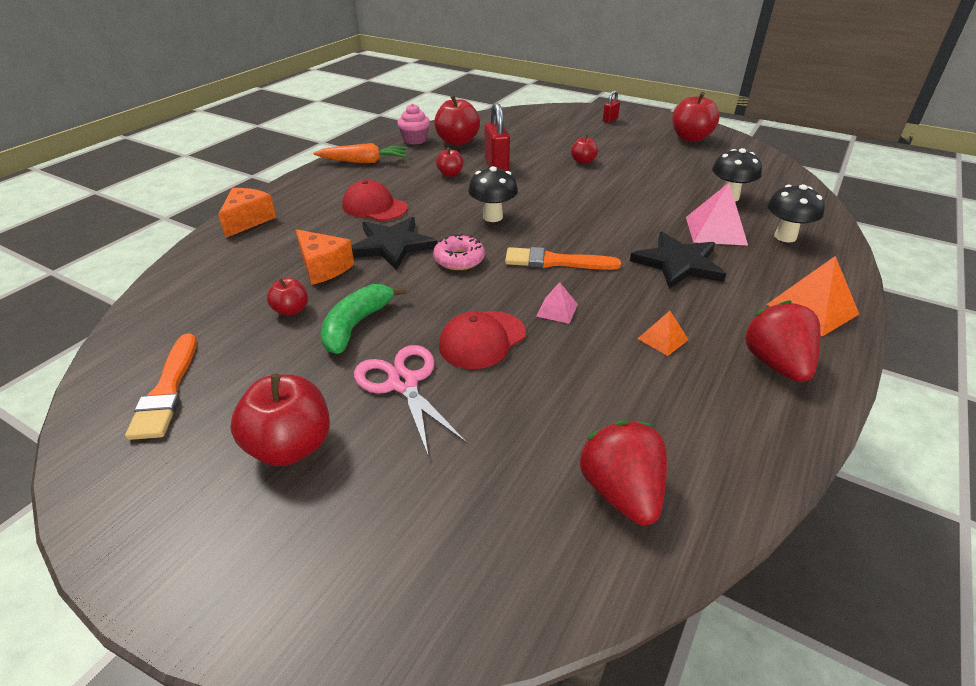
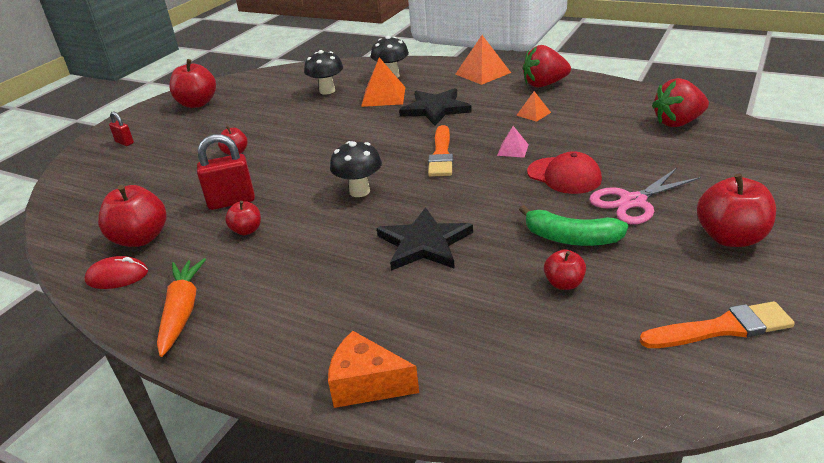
camera: 90 degrees left, 5 degrees down
(323, 267) = (478, 281): orange cheese -> none
(374, 207) = (331, 273): red cap -> none
(415, 140) = (117, 276): pink cupcake -> red mouse
(459, 259) = (446, 200): pink donut -> none
(715, 230) = (383, 96): pink pyramid -> orange pyramid

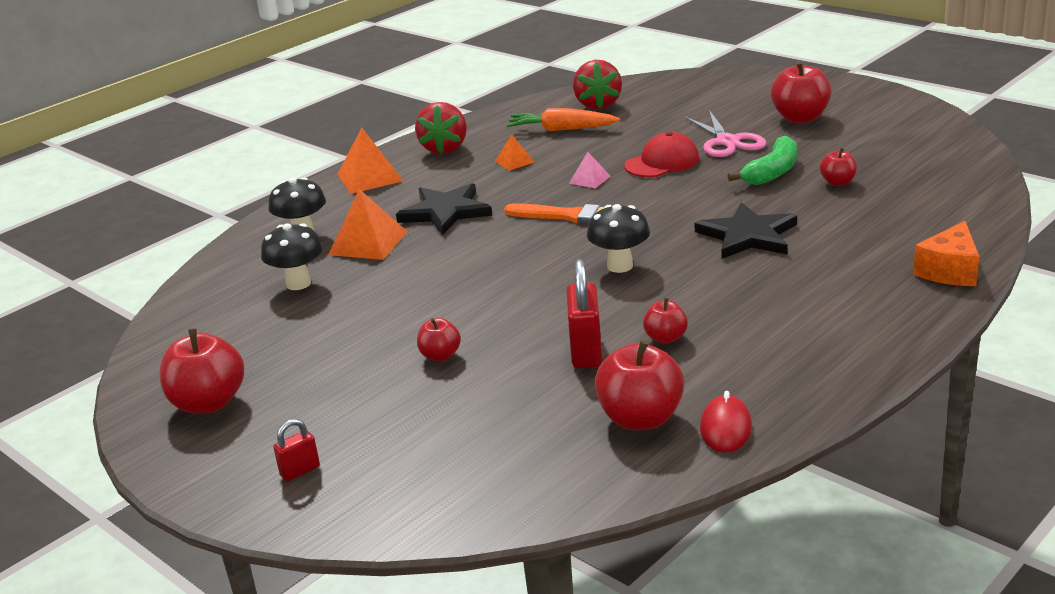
camera: 75 degrees left, 5 degrees down
(182, 311) = (816, 373): orange carrot -> orange carrot (561, 129)
(721, 328) = (909, 139): orange brush -> none

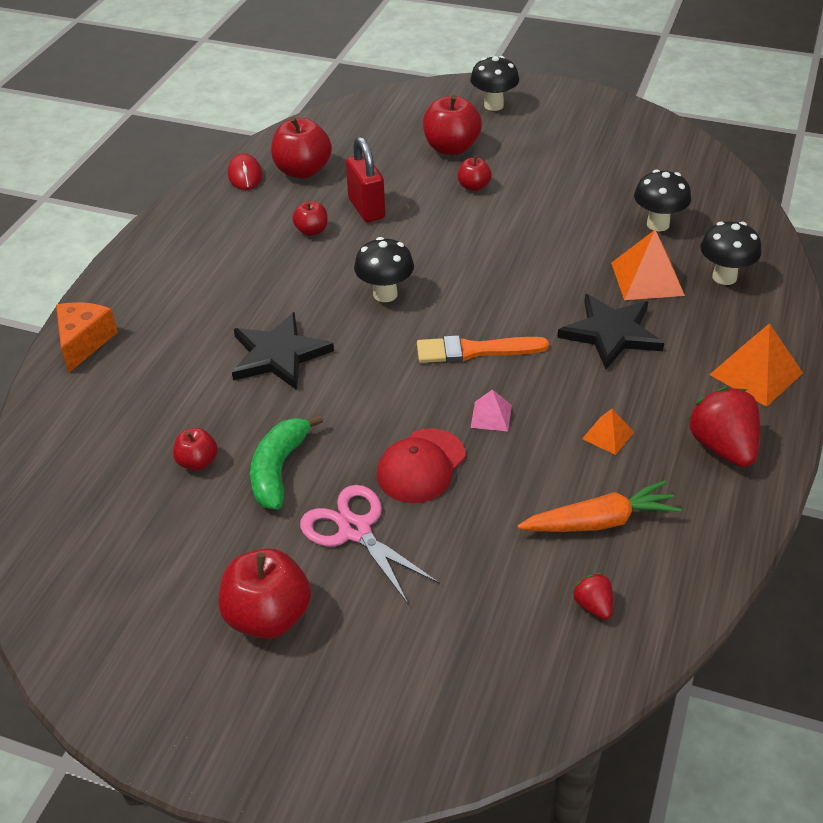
camera: 155 degrees right, 15 degrees up
(209, 403) = (601, 127): red apple -> red apple (451, 148)
(300, 471) = (493, 105): red padlock -> black mushroom
(598, 104) = (593, 606): red strawberry -> red strawberry, size x0.51

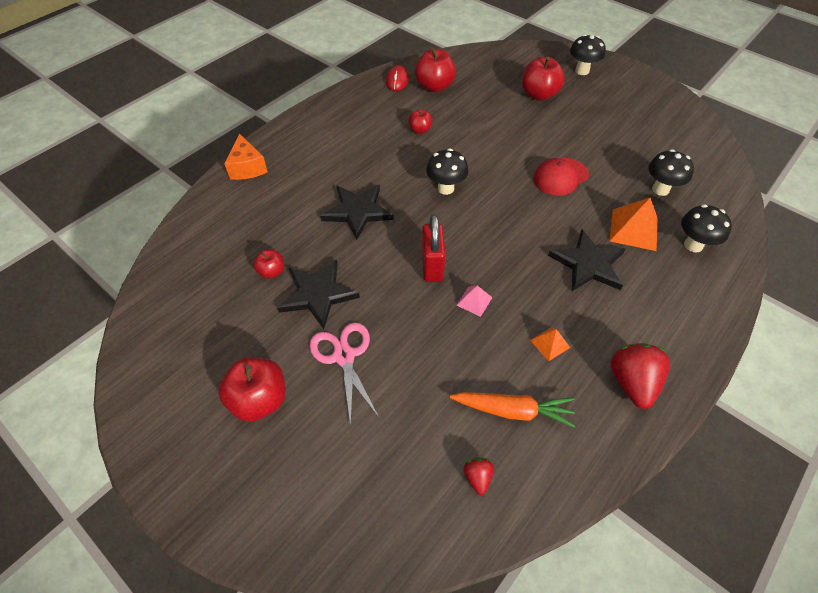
camera: 20 degrees right, 10 degrees up
(84, 342) = (247, 167): orange cheese -> orange cheese turned 135 degrees clockwise
(278, 470) = (318, 294): green banana -> black star
(366, 209) = (462, 124): red padlock -> red padlock (432, 266)
(421, 466) = (409, 323): red cap -> red cap (560, 177)
(474, 186) = (541, 126): red apple -> none
(475, 351) = (486, 248): orange brush -> none
(756, 373) = (684, 330): orange pyramid -> none

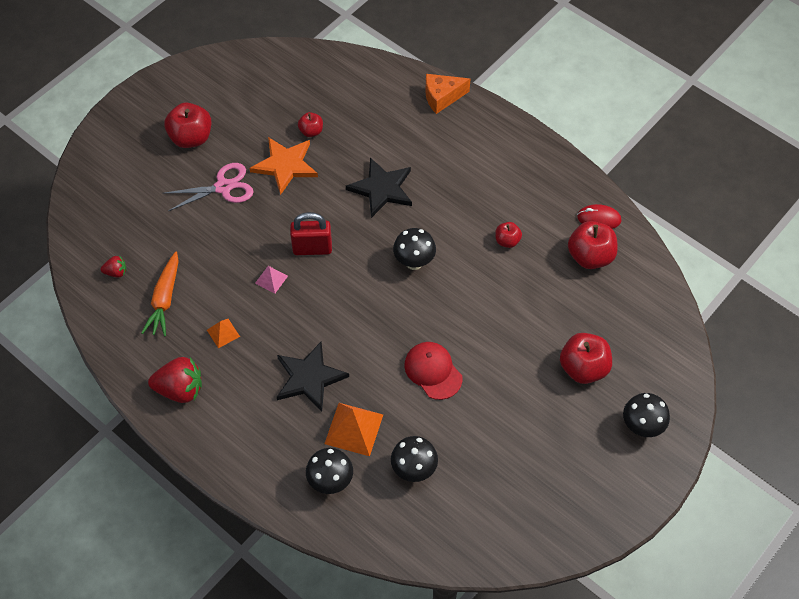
camera: 90 degrees right, 5 degrees up
(318, 294) = (285, 165): black star -> orange star

